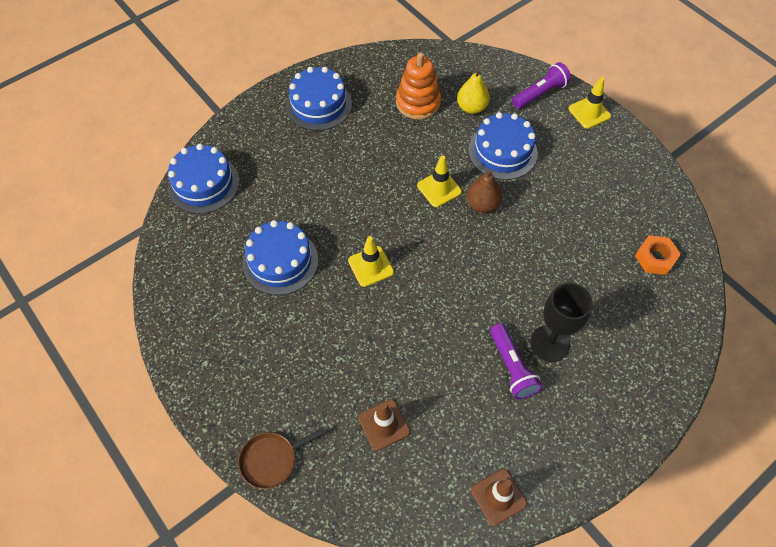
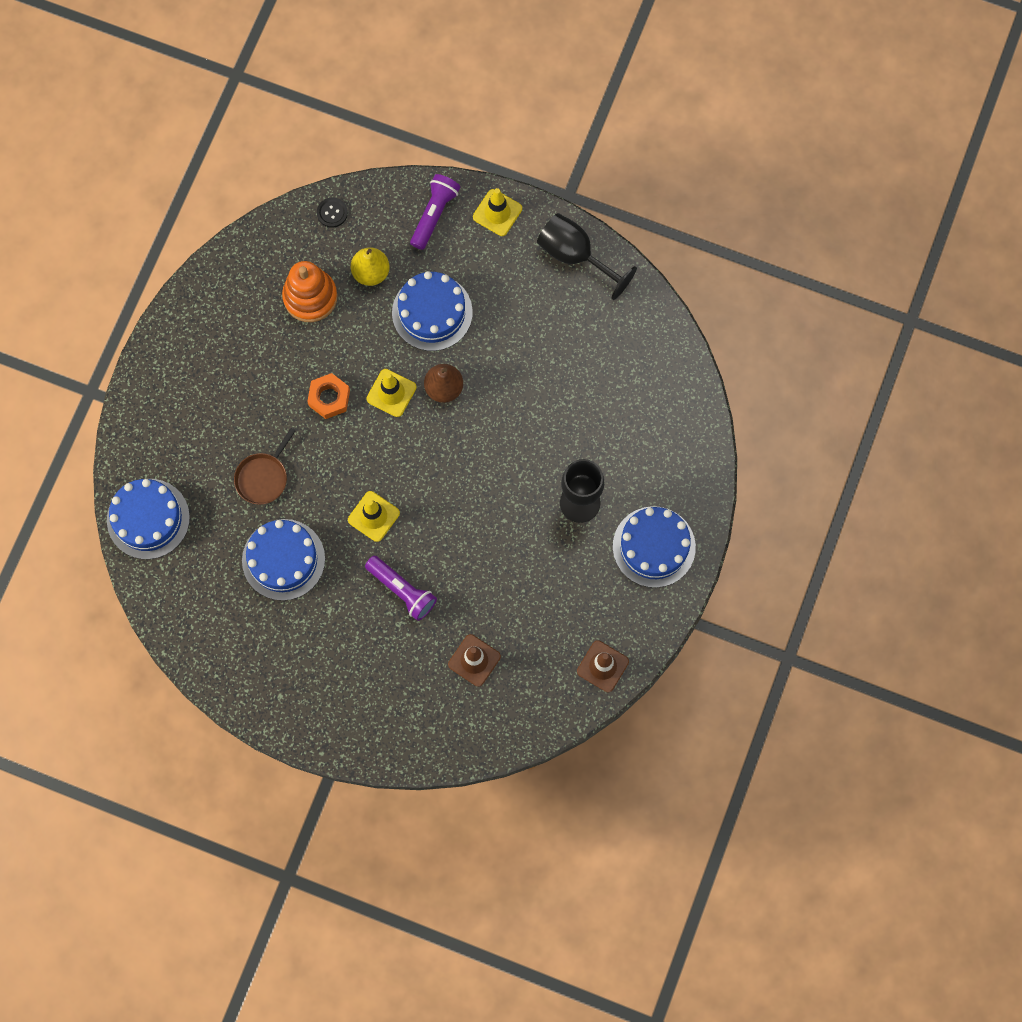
camera: 30 degrees left, 15 degrees up
(271, 460) = (396, 745): brown pan -> brown pan (263, 477)
(318, 105) = (205, 357): blue cake -> blue cake (654, 547)
(466, 62) = (332, 213): none -> black button
(511, 367) = (557, 545): purple flashlight -> purple flashlight (402, 590)
(638, 165) = (575, 256): none -> black goblet
(655, 258) = (636, 359): orange nut -> orange nut (329, 398)

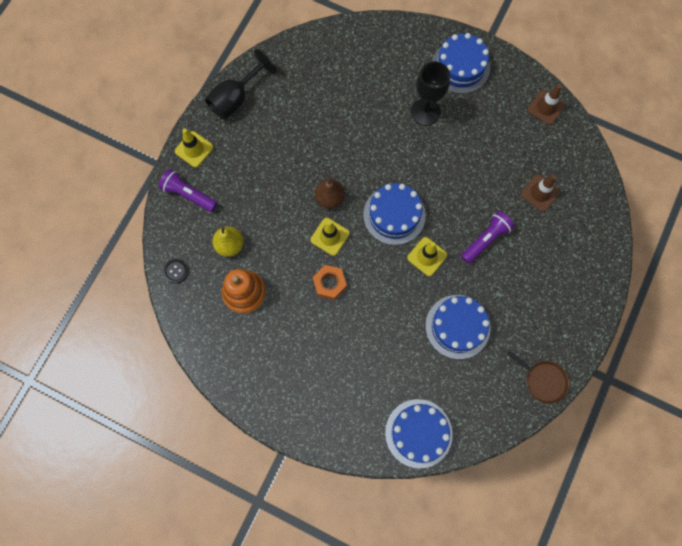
camera: 85 degrees left, 0 degrees up
(263, 477) = (390, 338): brown pan -> brown pan (543, 380)
(432, 312) = (268, 202): blue cake -> blue cake (394, 215)

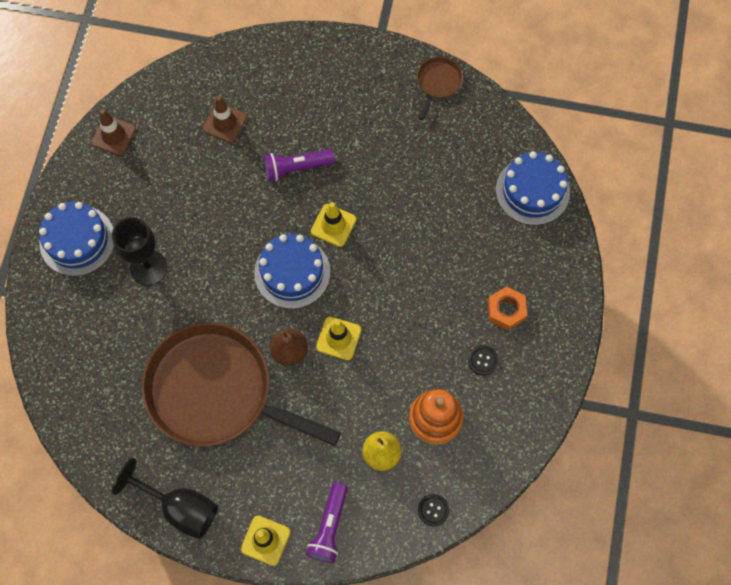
camera: 105 degrees left, 5 degrees down
(279, 343) = (483, 360): none -> black button
(313, 139) = (215, 391): none -> brown pan
(329, 283) = (396, 324): orange nut -> orange nut (506, 310)
(457, 326) = (405, 176): blue cake -> none
(485, 240) = (296, 168): purple flashlight -> purple flashlight turned 45 degrees counterclockwise

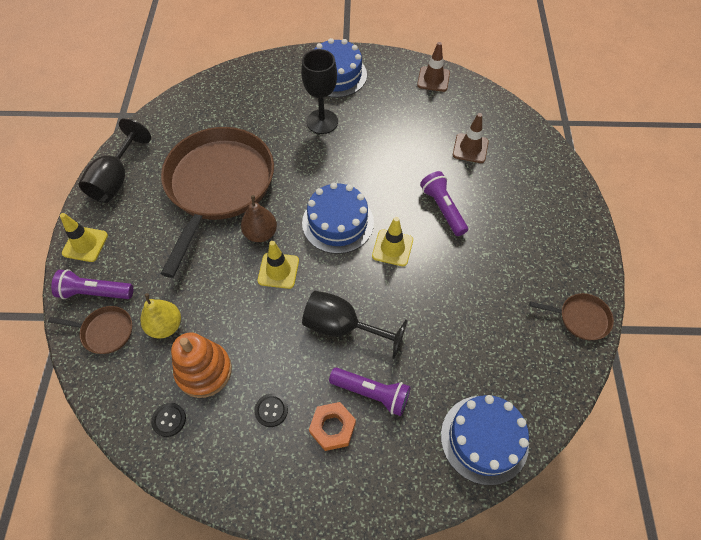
camera: 80 degrees right, 10 degrees down
(377, 514) = (105, 331): none -> brown pan
(411, 286) = (343, 327): none -> black goblet
(433, 510) = (108, 383): black button -> black button (169, 420)
(480, 272) = (371, 393): none -> purple flashlight

